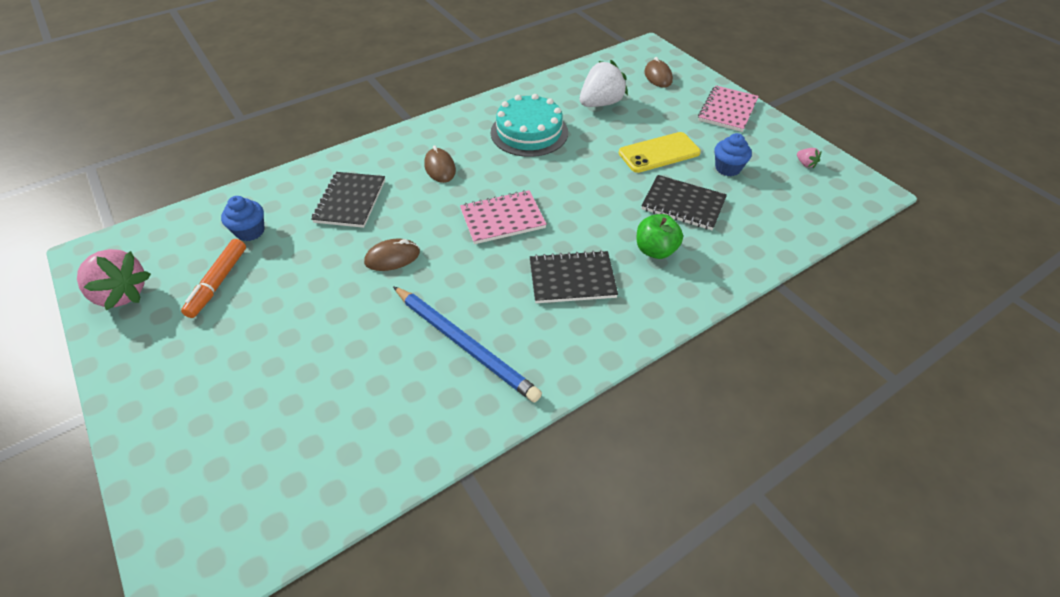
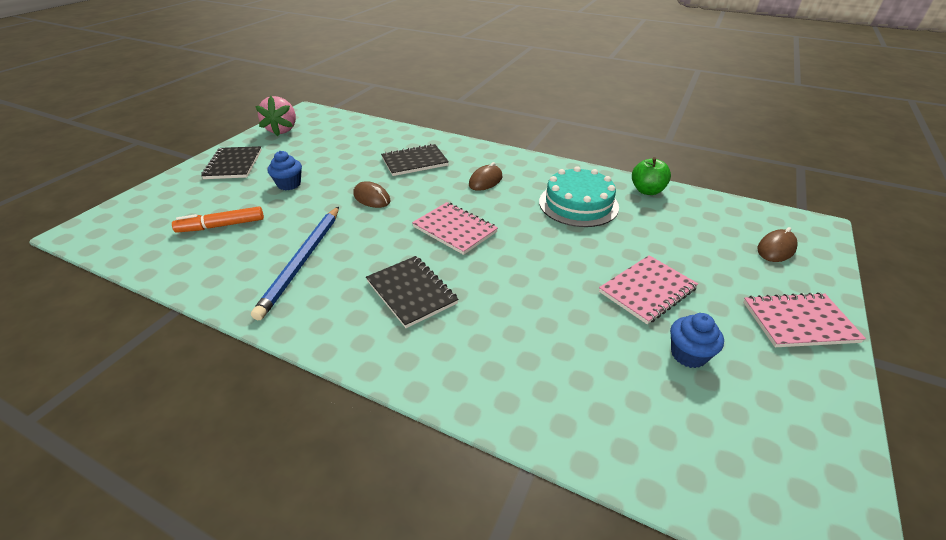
camera: 60 degrees right, 10 degrees down
(218, 282) = (307, 151): orange marker -> orange marker (221, 226)
(250, 231) = (358, 142): blue cupcake -> blue cupcake (289, 184)
(601, 103) = (674, 227): white strawberry -> none
(655, 250) = (493, 335): green apple -> green apple (647, 191)
(659, 153) = (647, 290): yellow phone -> pink notebook
(683, 204) = (584, 335): black notebook -> black notebook (233, 164)
(805, 164) = (796, 436): pink strawberry -> none

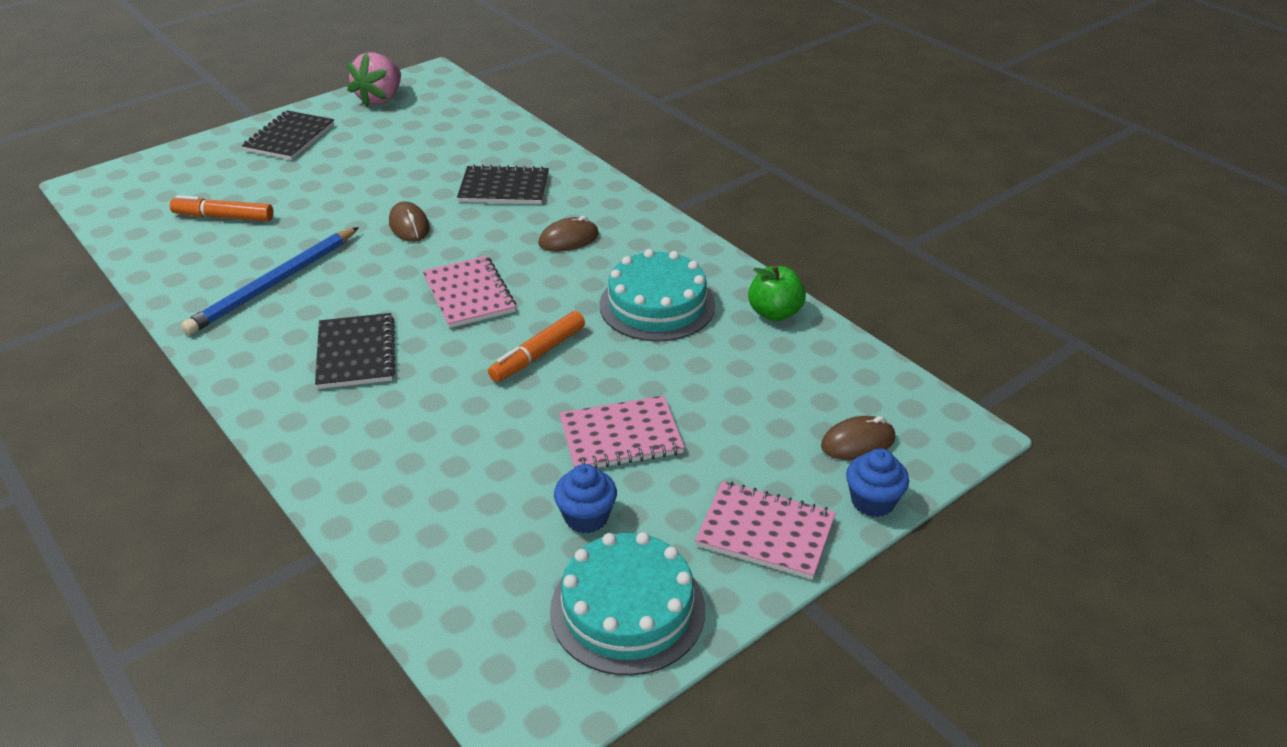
camera: 25 degrees right, 0 degrees up
(289, 184) = (331, 182): blue cupcake -> blue cupcake (872, 501)
(539, 254) = (538, 354): none -> orange marker
(790, 413) = (627, 609): none -> turquoise cake

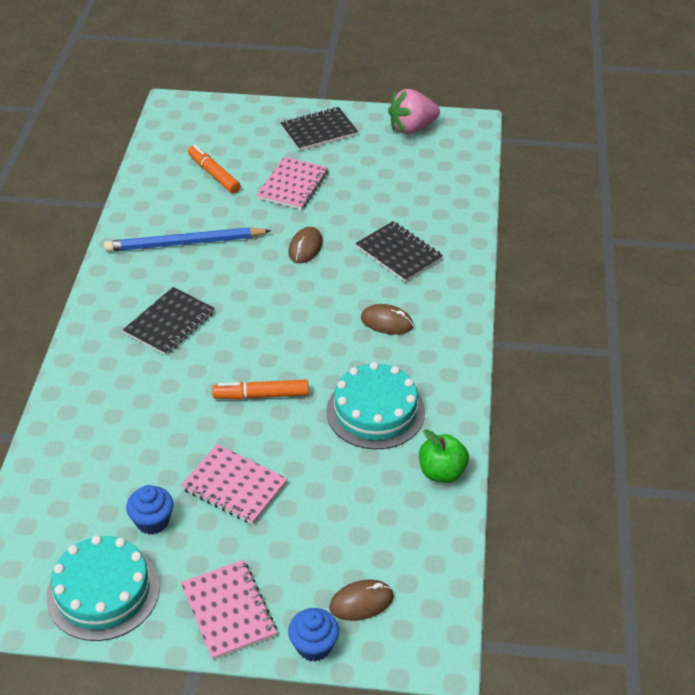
camera: 45 degrees right, 5 degrees up
(469, 294) = (277, 324): pink notebook -> pink notebook (293, 185)
(858, 443) = (361, 602): brown mouse -> brown mouse turned 45 degrees counterclockwise

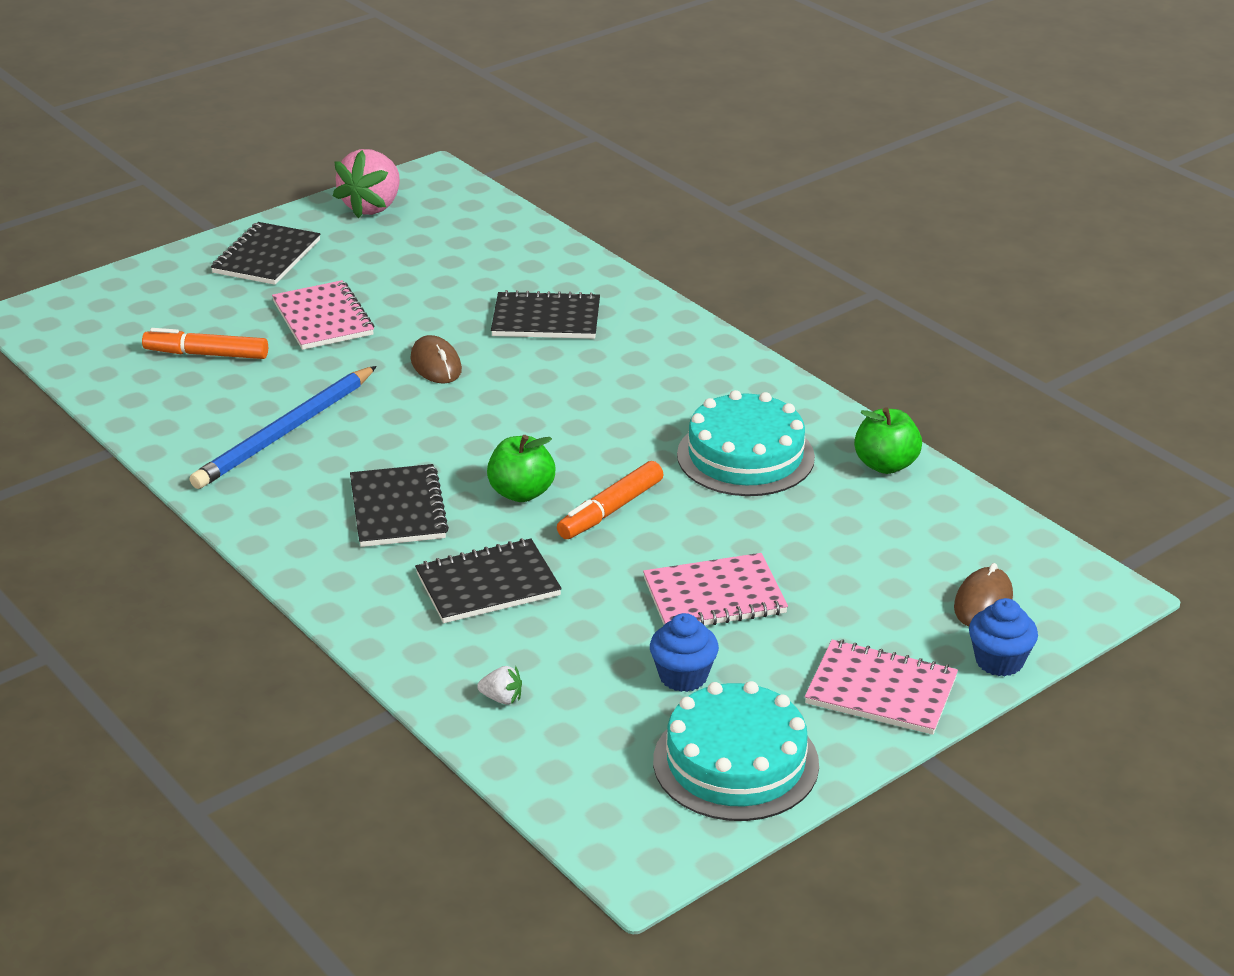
camera: 45 degrees left, 10 degrees down
(62, 467) = (502, 698): none -> white strawberry
(146, 397) = (488, 584): none -> black notebook
(236, 354) = (521, 493): none -> green apple
(386, 322) = (633, 381): brown mouse -> none

